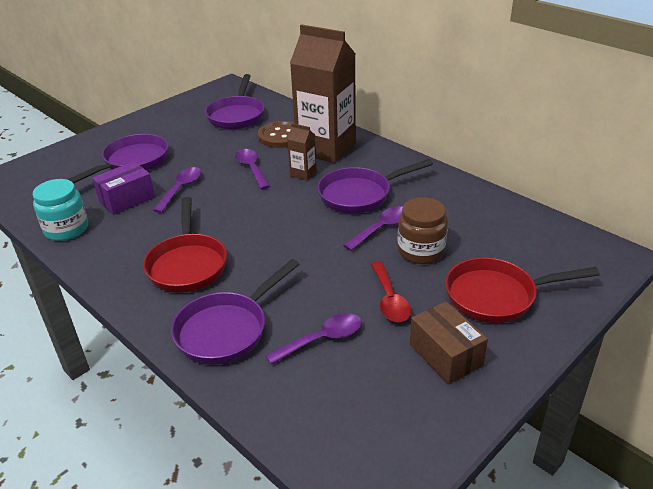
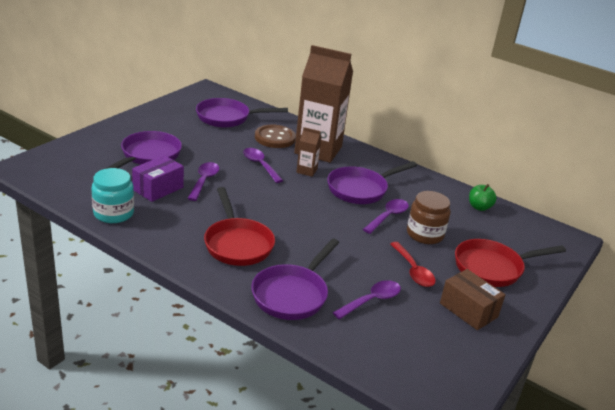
camera: 15 degrees left, 5 degrees down
(237, 115) = (227, 118): purple pan -> purple pan turned 90 degrees clockwise
(503, 214) = (479, 207): none -> green apple

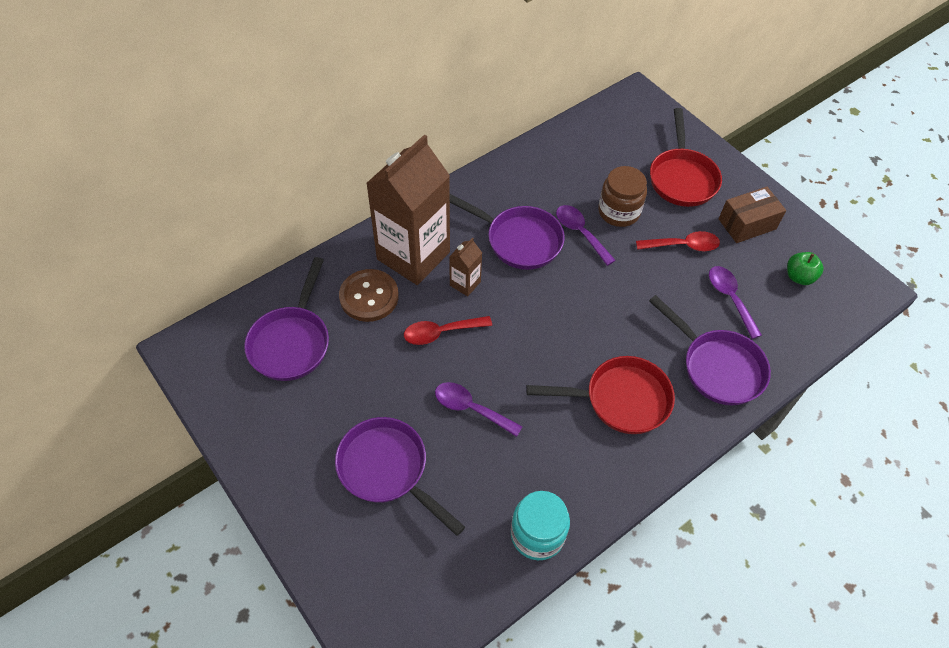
camera: 70 degrees left, 25 degrees up
(158, 188) = (482, 469): purple box -> none
(260, 165) = (441, 332): purple spoon -> red spoon
(360, 189) = (518, 240): purple pan -> purple pan turned 45 degrees counterclockwise
(479, 207) = (572, 144): green apple -> green apple (799, 277)

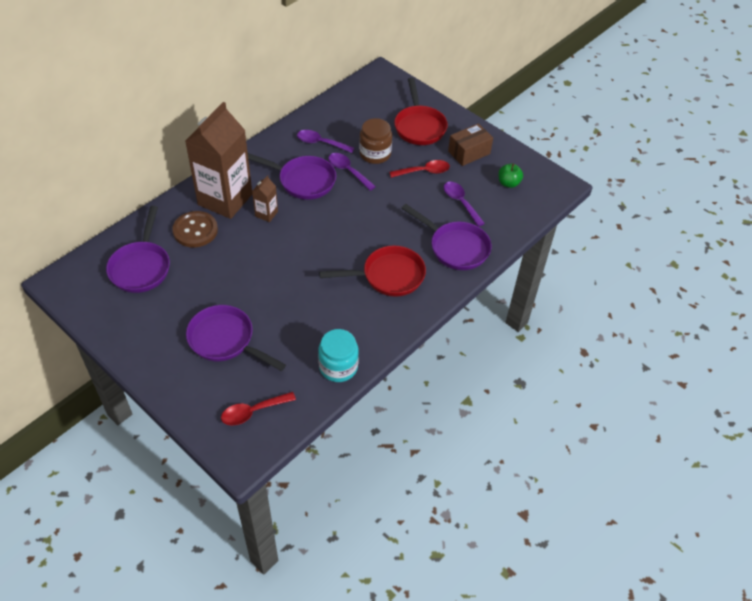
camera: 10 degrees left, 5 degrees down
(441, 332) = (253, 248): red spoon -> red spoon (253, 412)
(471, 408) = (281, 294): purple spoon -> purple spoon (321, 143)

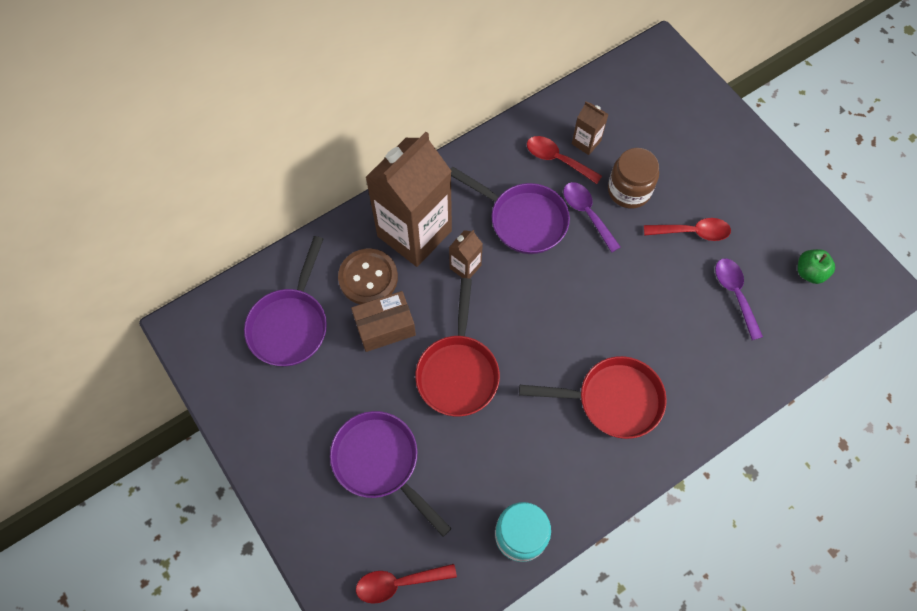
camera: 15 degrees right, 15 degrees up
(321, 143) = (557, 159): purple spoon -> red spoon
(339, 131) = (586, 142): none -> brown carton
(419, 126) = (699, 152): red pan -> red pan (458, 371)
(455, 247) = (713, 369): purple pan -> none
(469, 152) = (762, 209): brown box -> brown box (385, 327)

